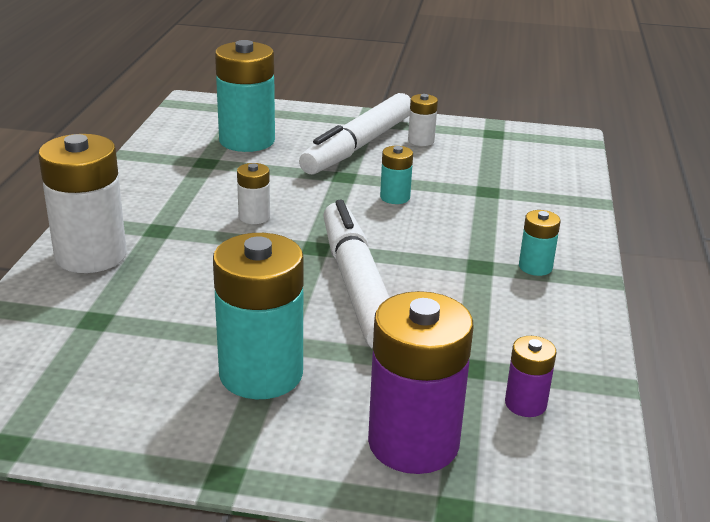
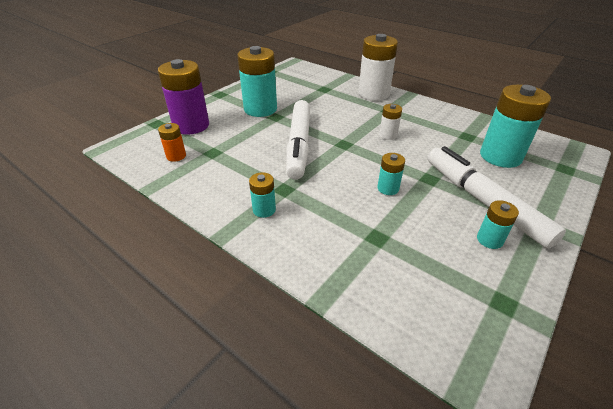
camera: 120 degrees right, 10 degrees up
(357, 286) = (299, 145): white marker -> white marker turned 75 degrees clockwise
(421, 140) = (489, 240): white battery -> turquoise battery
(525, 404) = (176, 156): purple battery -> orange battery

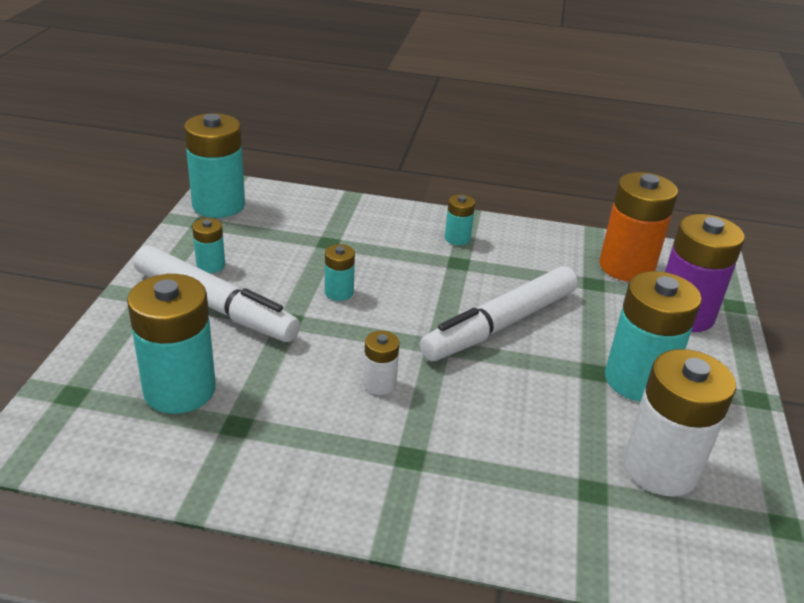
camera: 150 degrees right, 5 degrees down
(176, 156) = (626, 267): orange battery -> orange battery, size x2.06
(299, 145) = (500, 325): white marker -> white marker turned 105 degrees counterclockwise
(373, 94) = (473, 509): white battery -> white battery (660, 468)
(487, 331) = (218, 205): none -> turquoise battery

